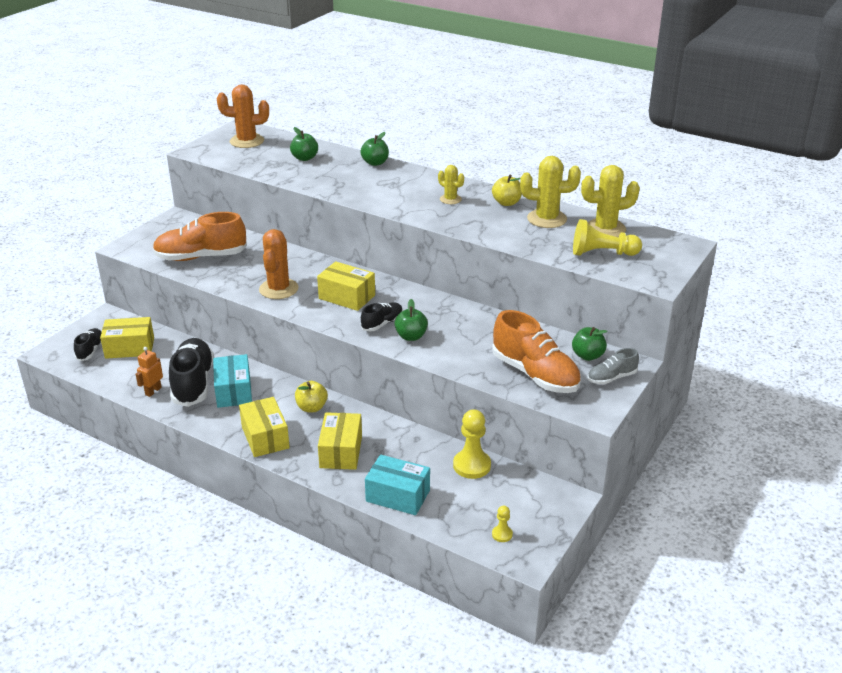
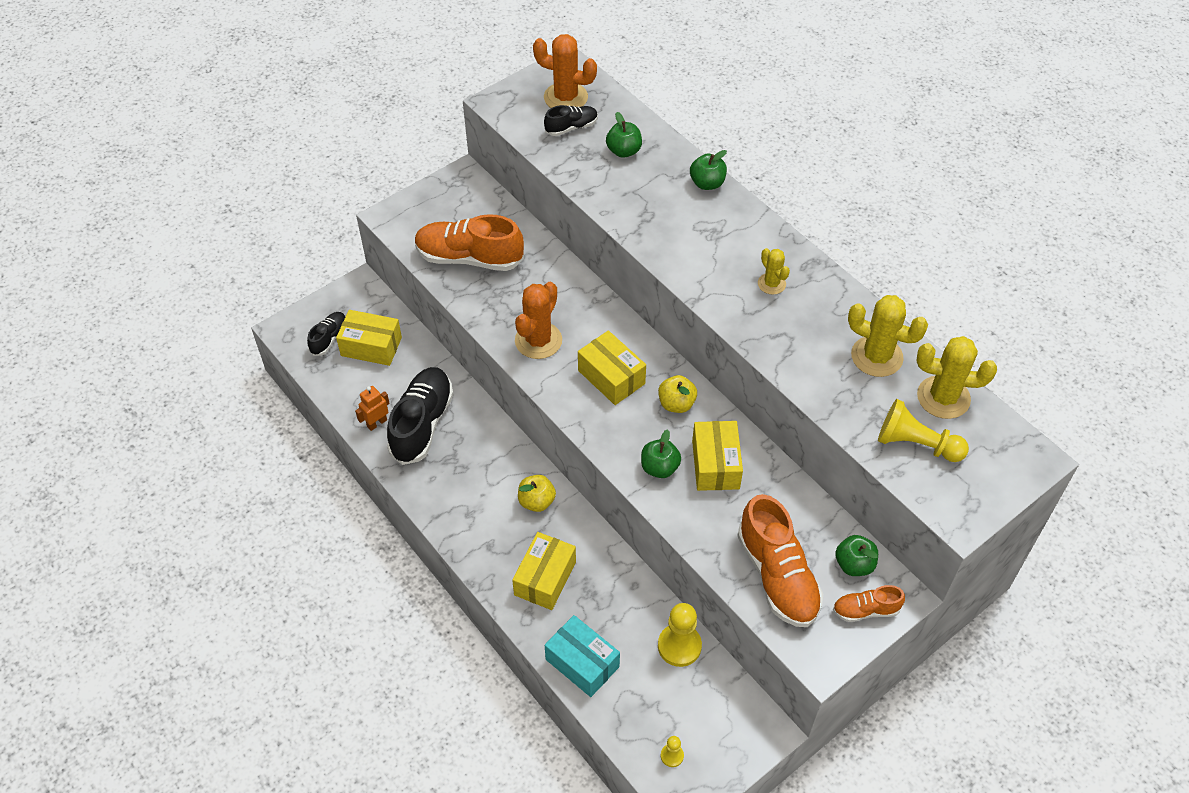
camera: 20 degrees right, 20 degrees up
(233, 391) = (461, 449): turquoise box -> none
(265, 437) = (472, 531): yellow box -> yellow box (715, 464)
(382, 324) = (635, 436): black shoe -> black shoe (571, 127)
(506, 203) = (839, 310): yellow apple -> yellow apple (676, 404)
(611, 378) = (865, 610): grey shoe -> orange shoe

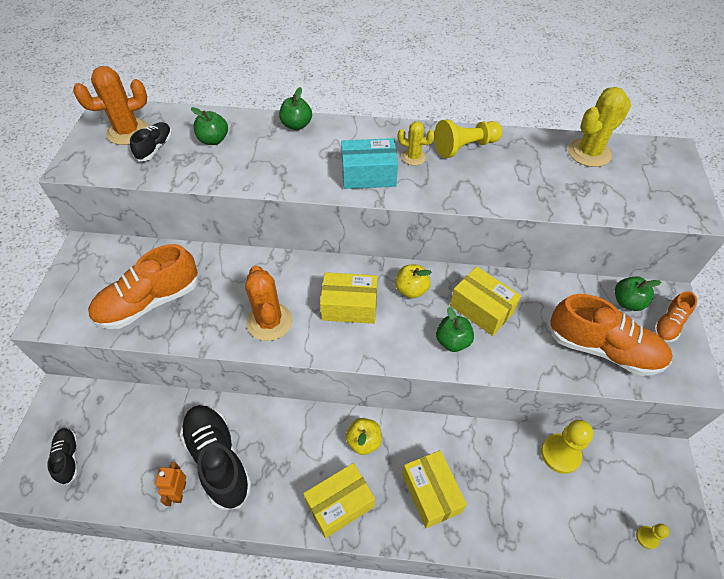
camera: 45 degrees left, 0 degrees up
(371, 346) = (114, 434): yellow box -> yellow box (340, 504)
(582, 663) = (523, 531): turquoise box -> turquoise box (368, 175)
(876, 356) = (526, 156): yellow cactus -> none
(916, 444) = (615, 189): yellow pawn -> yellow pawn (465, 147)

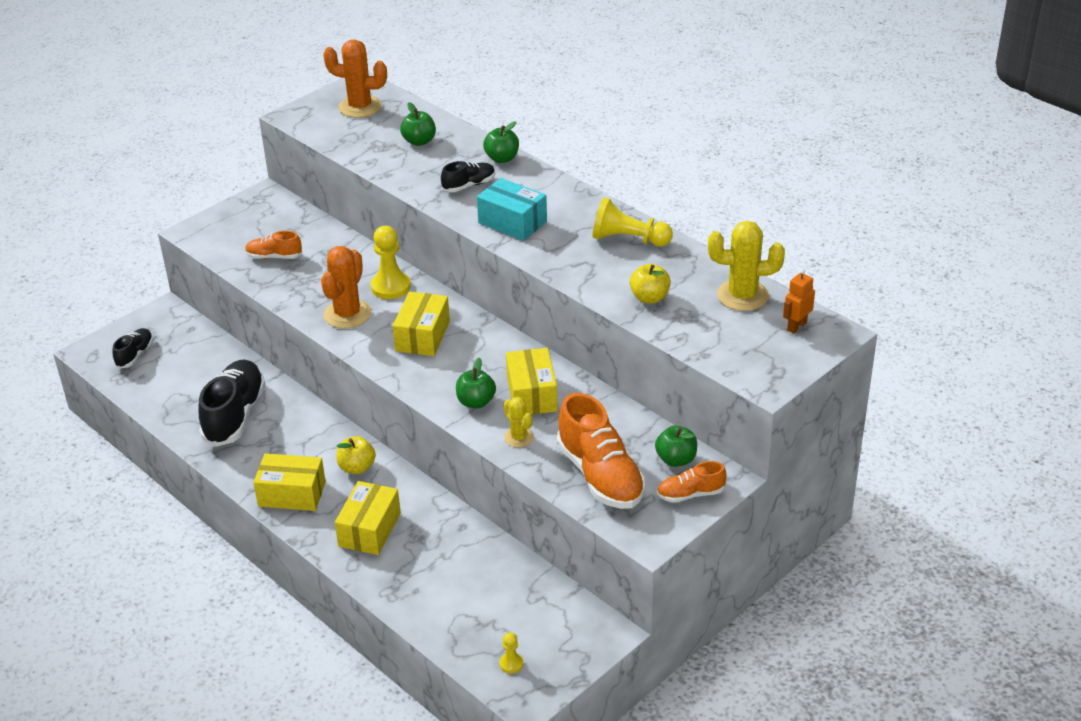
camera: 40 degrees right, 15 degrees down
(149, 302) = (274, 256): orange shoe -> orange shoe, size x0.52
(155, 148) = (367, 128): black shoe -> black shoe (469, 185)
(179, 492) = (187, 419): orange robot -> orange robot (796, 326)
(349, 306) = (422, 336): yellow box -> yellow box turned 60 degrees clockwise
(411, 290) = (489, 351): yellow apple -> yellow apple (649, 298)
(413, 157) = (570, 226): yellow cactus -> yellow cactus (519, 437)
(560, 454) = (512, 572): yellow pawn -> yellow pawn (390, 287)

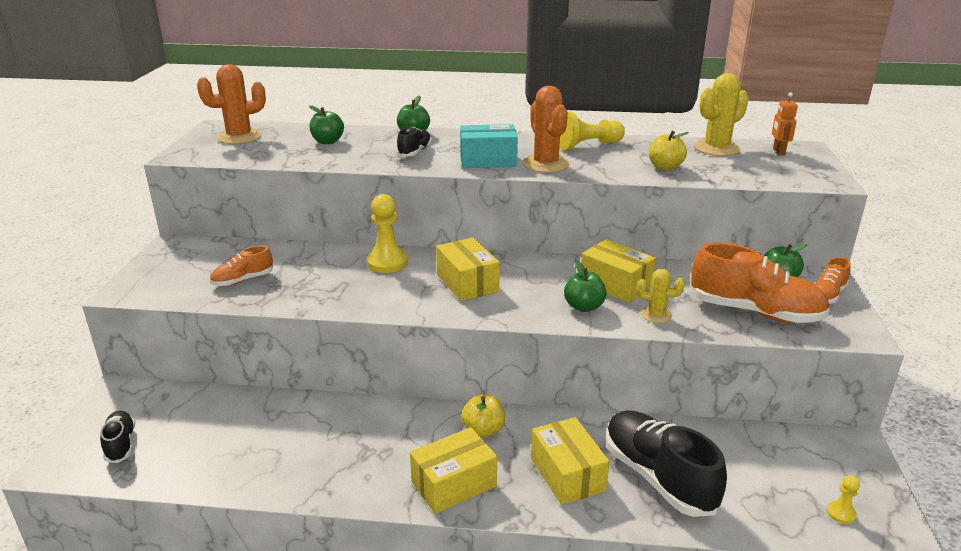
camera: 40 degrees left, 10 degrees down
(235, 415) = (304, 446): black shoe -> black shoe (658, 477)
(347, 314) = (377, 293): orange cactus -> orange cactus (546, 164)

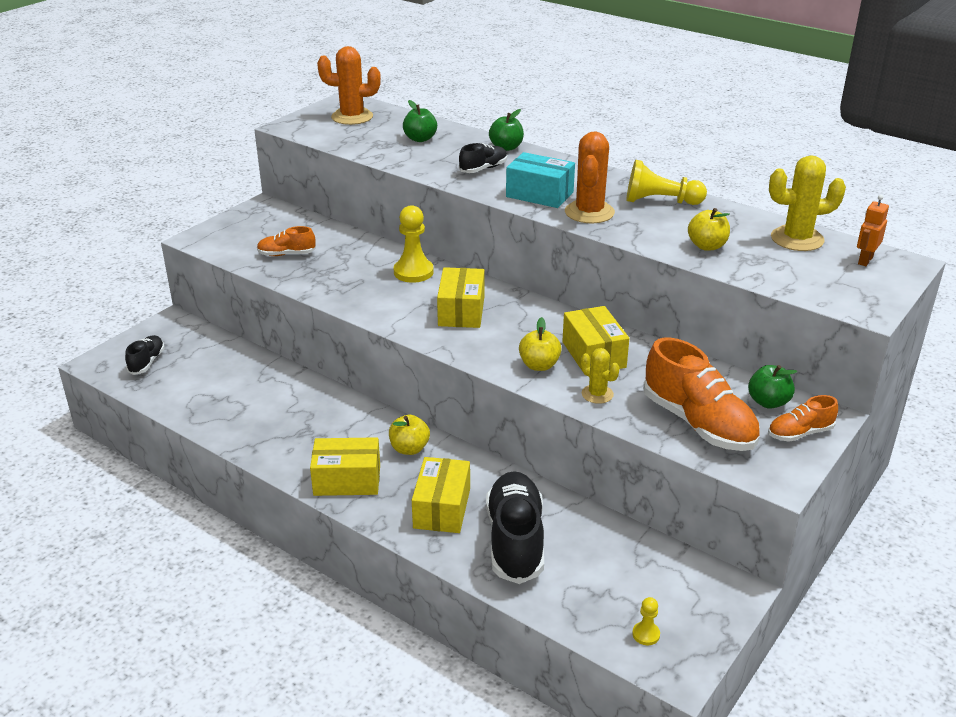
camera: 30 degrees right, 5 degrees up
(584, 307) = (539, 365): green apple -> yellow apple

